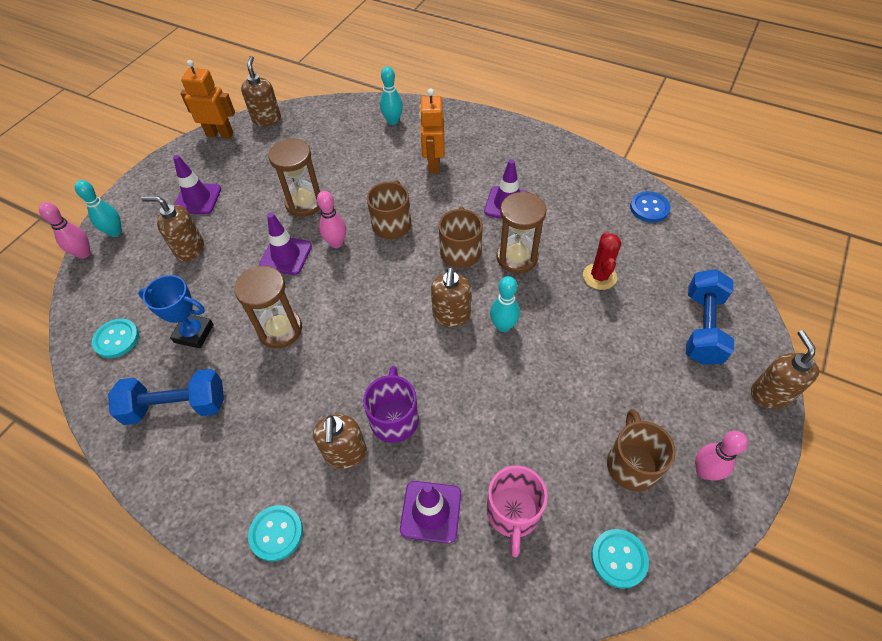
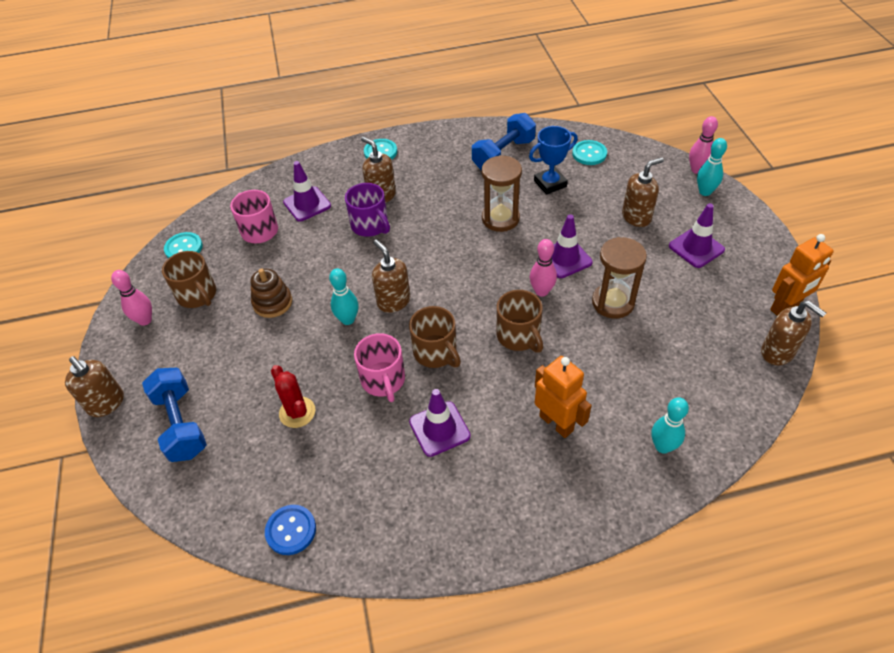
camera: 140 degrees right, 5 degrees down
(517, 257) = (383, 380): brown hourglass -> pink mug
(558, 394) = (272, 303): none -> brown stacking toy

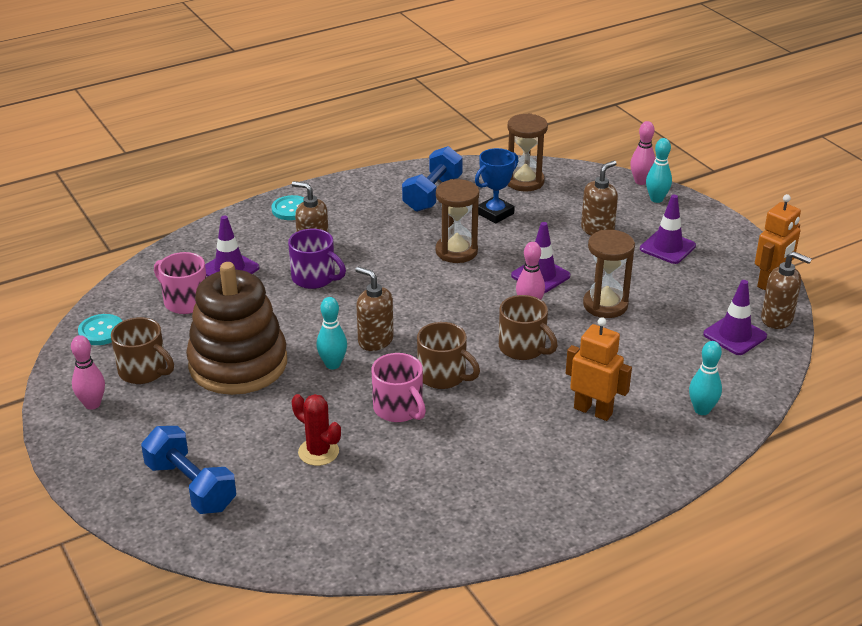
camera: 20 degrees left, 15 degrees down
(106, 403) = (90, 485): brown soap dispenser -> none
(272, 303) = (238, 364): brown stacking toy -> brown stacking toy, size x2.15
(291, 530) = (364, 547): blue button -> none
(439, 429) = (478, 437): purple traffic cone -> purple traffic cone (734, 335)
(589, 154) = (524, 181): turquoise button -> brown hourglass

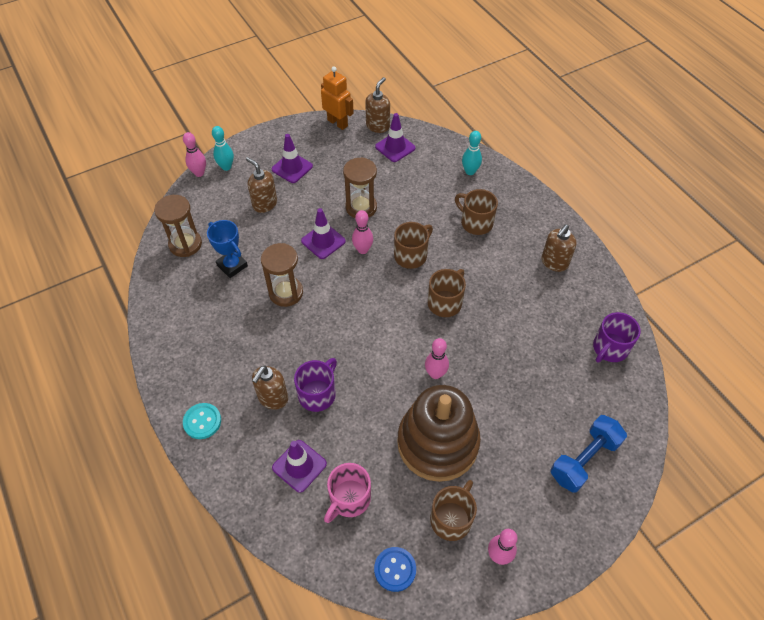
camera: 90 degrees left, 20 degrees up
(101, 331) = (395, 569): turquoise button -> blue button
(318, 452) = (535, 377): red cactus -> none
(333, 364) = (435, 374): turquoise bowling pin -> pink bowling pin
(360, 534) = (609, 348): none -> purple mug
(375, 340) = (404, 346): brown soap dispenser -> brown soap dispenser (554, 262)
(399, 409) = (484, 329): pink mug -> none
(432, 194) = (194, 309): blue dumbbell -> none
(593, 411) = (475, 223): orange robot -> brown mug

